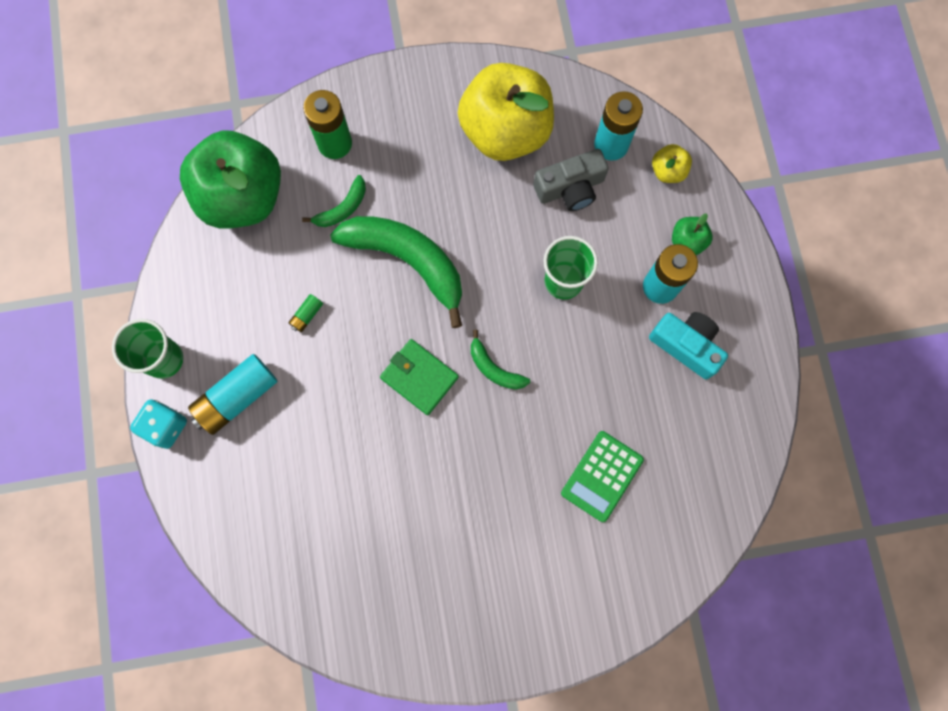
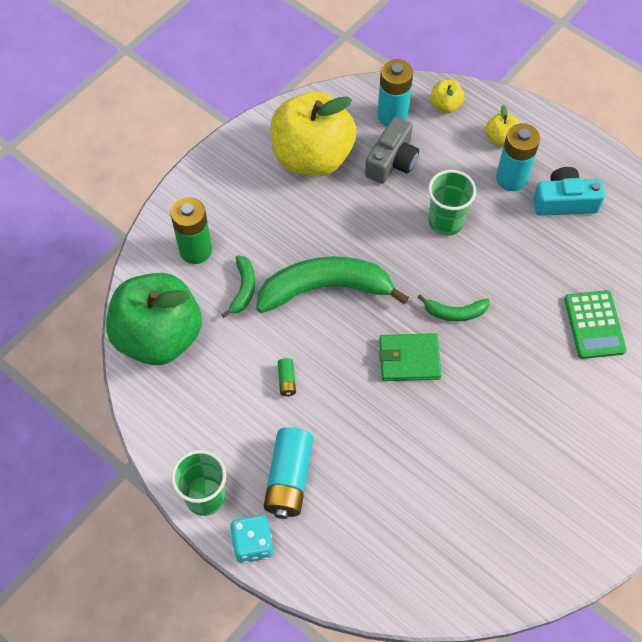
camera: 40 degrees left, 15 degrees down
(687, 241) = (500, 138): green apple -> yellow apple

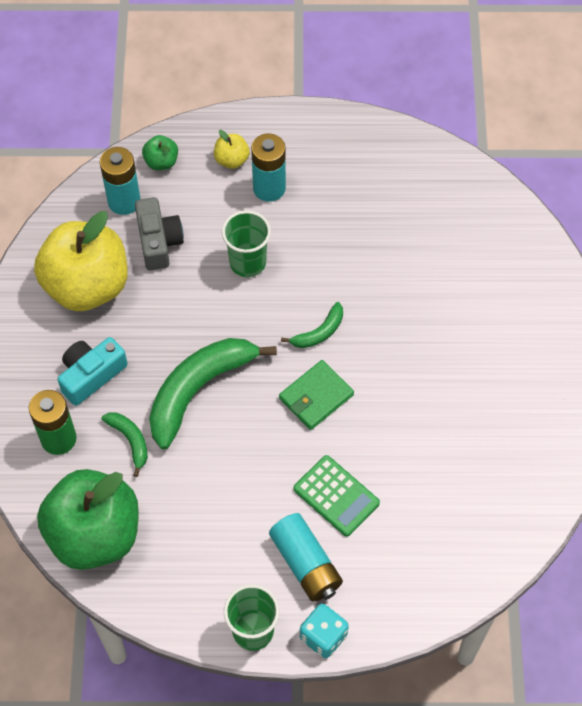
camera: 40 degrees left, 0 degrees up
(286, 380) = (234, 488): green battery -> none
(445, 105) = (161, 162): yellow apple -> green apple
(564, 202) = (327, 179): turquoise camera -> turquoise camera (91, 375)
(594, 325) = (432, 264): green calculator -> green calculator (336, 496)

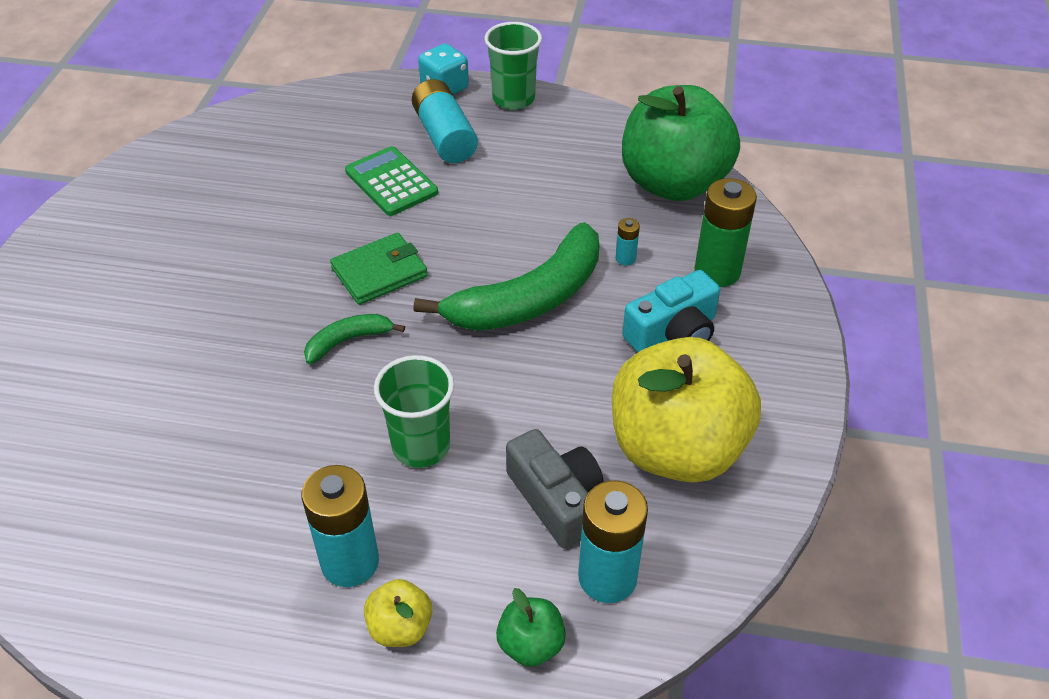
camera: 170 degrees left, 15 degrees down
(130, 441) = (625, 258): green banana -> turquoise battery
(158, 241) = (556, 499): grey camera -> grey camera turned 150 degrees clockwise

